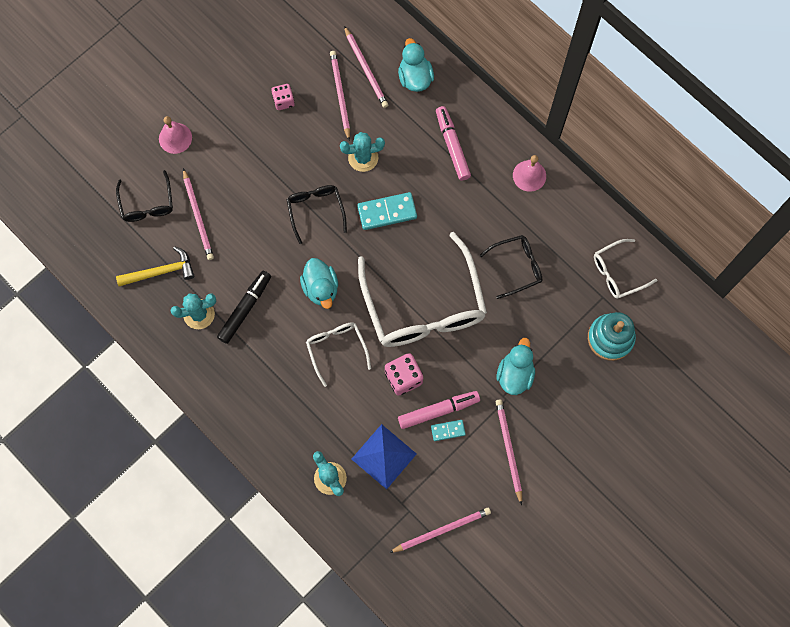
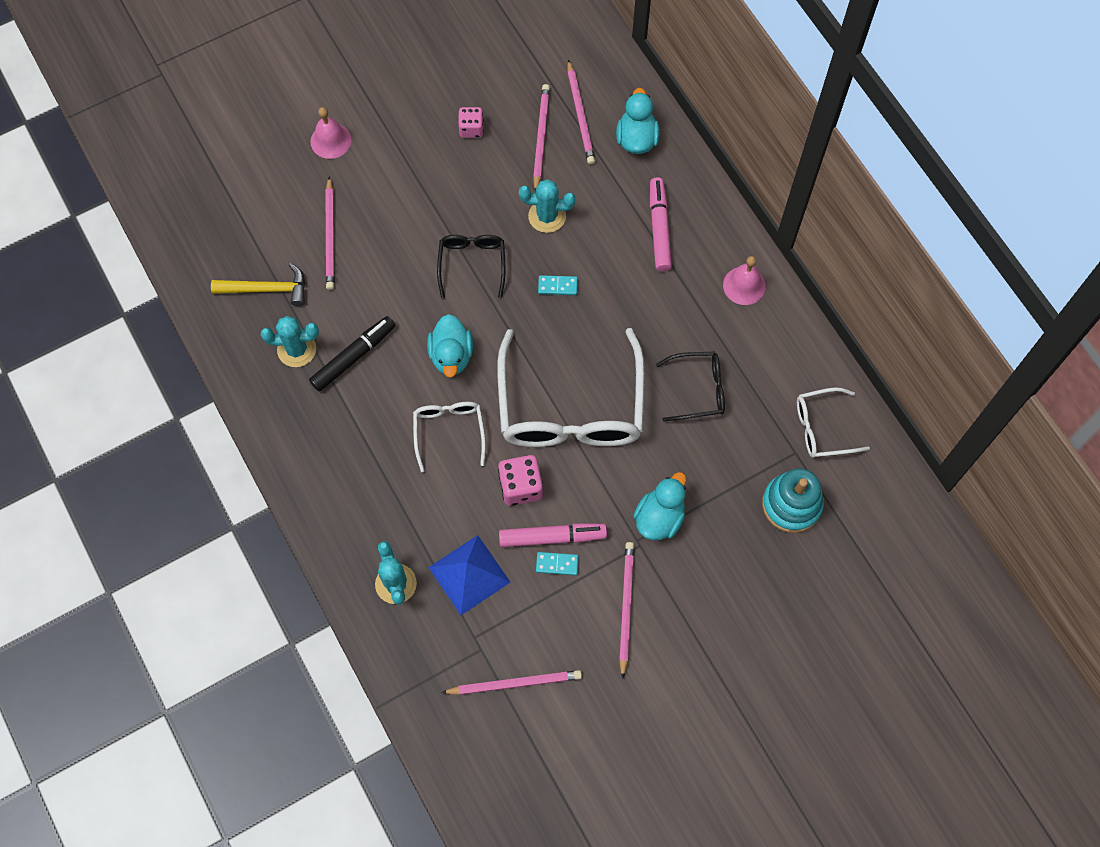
camera: 15 degrees right, 5 degrees down
(147, 204) = (275, 208): black glasses -> none
(387, 212) = (557, 286): turquoise domino -> turquoise domino, size x0.55

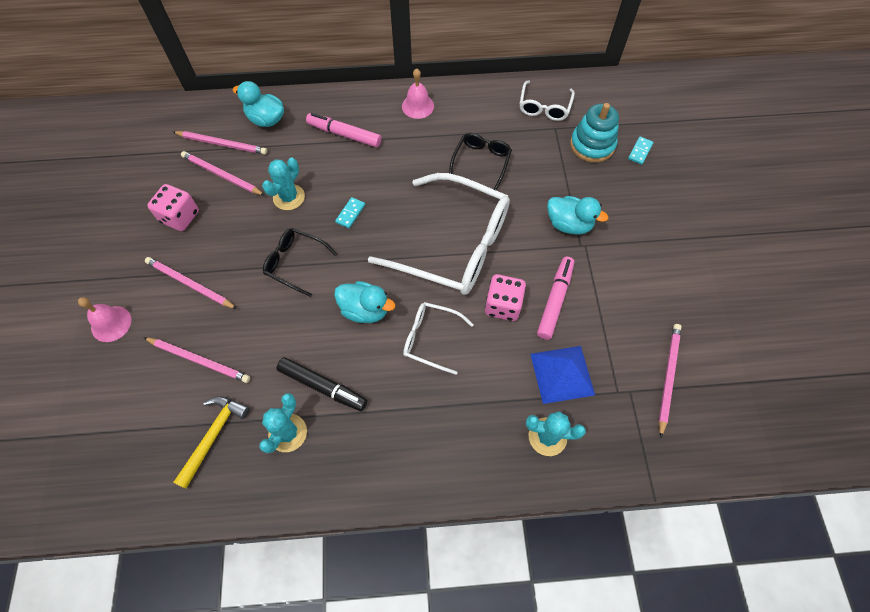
camera: 65 degrees left, 5 degrees down
(353, 357) = (323, 387): black marker -> black marker turned 135 degrees clockwise
(471, 129) = (180, 217): pink dice -> pink dice, size x1.51
(557, 564) = (578, 306): turquoise domino -> turquoise domino (640, 151)
(626, 607) = (631, 274): pink pencil -> pink pencil (190, 284)
(659, 517) = (569, 224): turquoise duck -> turquoise duck turned 150 degrees clockwise

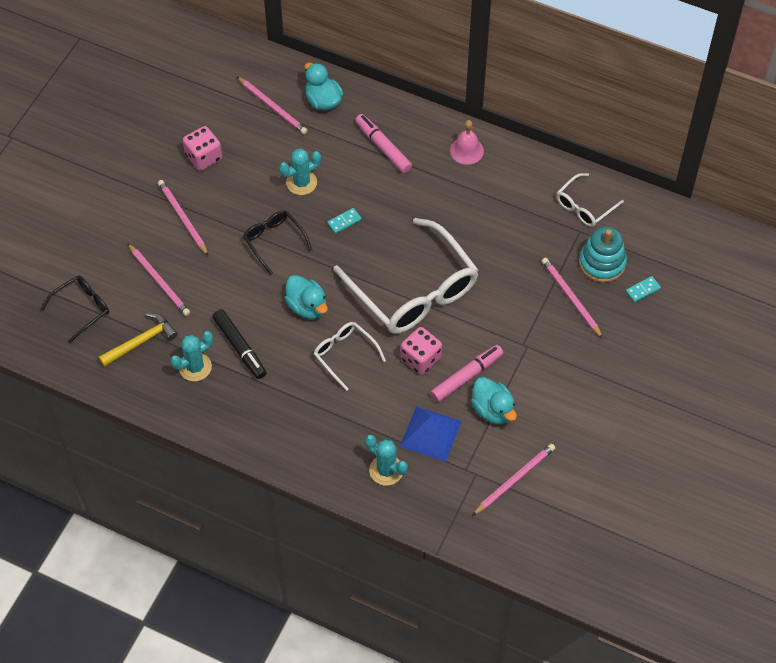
camera: 30 degrees right, 5 degrees down
(111, 323) = (108, 220): pink bell -> none
(222, 175) = (257, 136): pink pencil -> pink pencil (571, 298)
(481, 162) = (488, 230): black glasses -> black glasses (82, 308)
(569, 224) = (526, 322): turquoise duck -> turquoise duck (493, 410)

